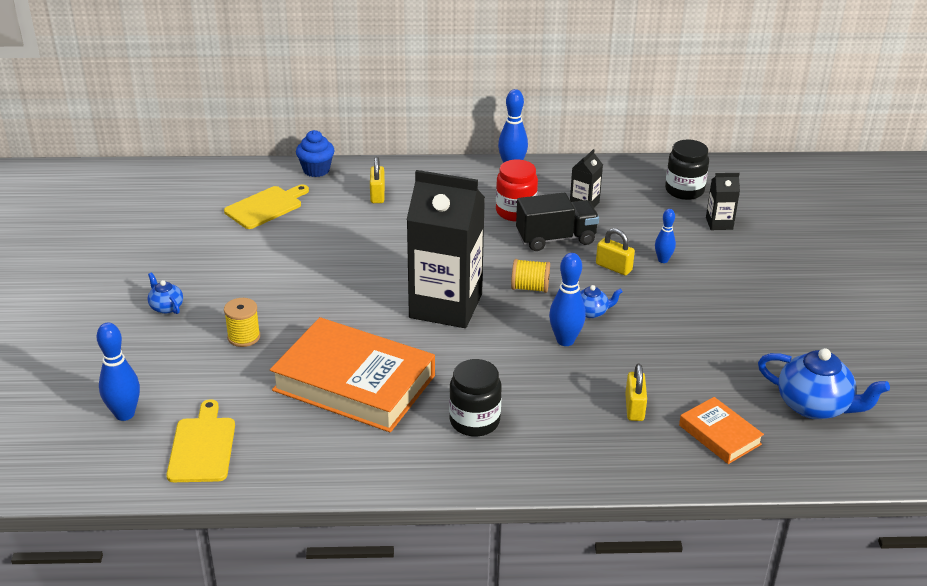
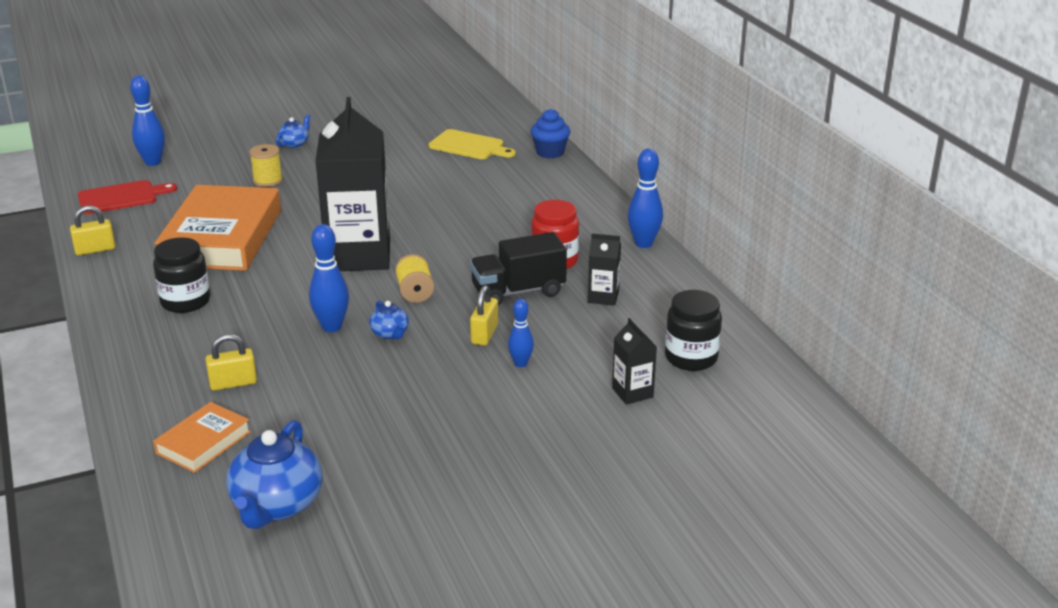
camera: 70 degrees right, 5 degrees down
(202, 447) = (121, 197): yellow cutting board -> red cutting board
(377, 195) = (529, 187): yellow padlock -> yellow padlock (95, 250)
(556, 238) = (518, 291): black truck -> black truck turned 105 degrees clockwise

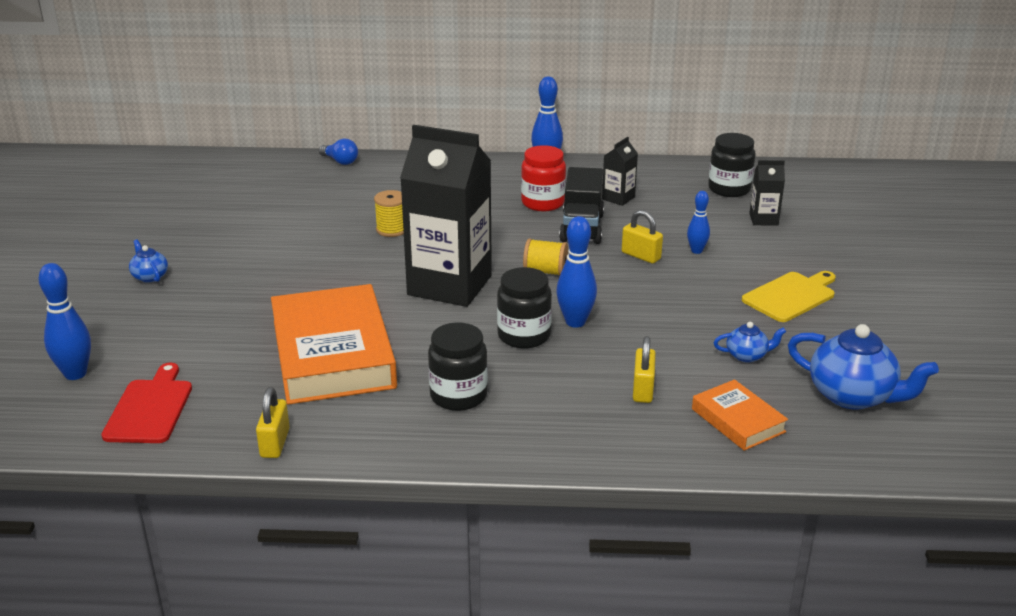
camera: 65 degrees left, 0 degrees up
(222, 237) = (332, 354): orange book -> orange book turned 45 degrees clockwise
(268, 180) = (224, 306): yellow spool -> yellow spool (392, 230)
(293, 308) = (524, 336): none -> black jar
(390, 334) = (609, 296): blue teapot -> blue teapot (747, 356)
(469, 146) = (279, 191): yellow cutting board -> yellow cutting board (791, 296)
(550, 152) = (340, 161): blue cupcake -> blue light bulb

